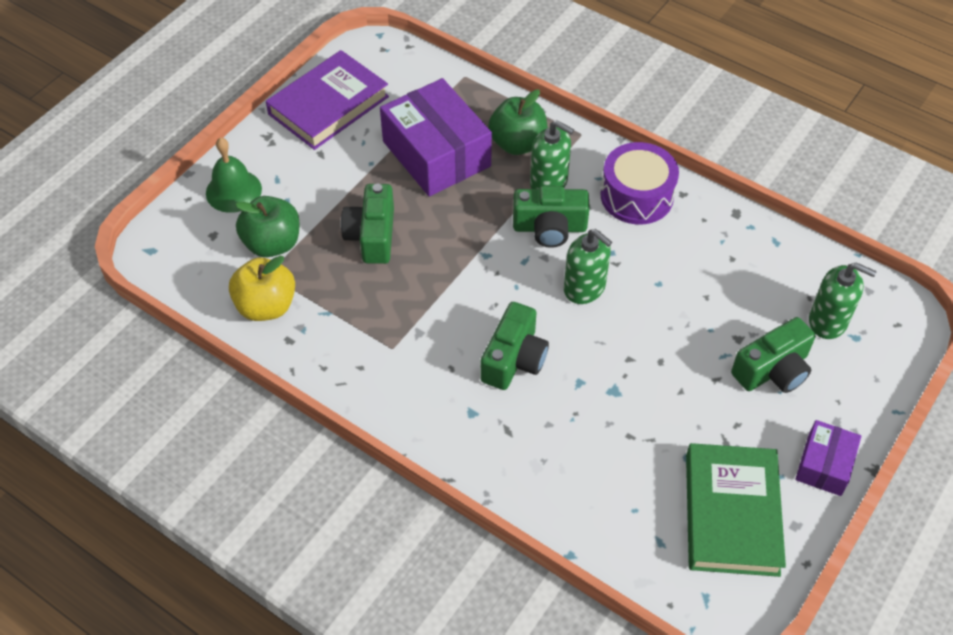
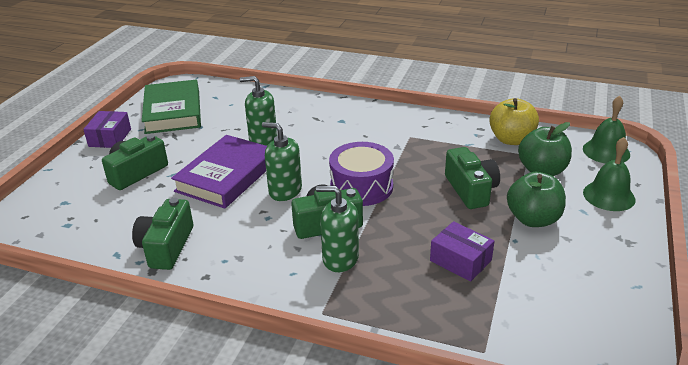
camera: 165 degrees right, 20 degrees down
(171, 255) = (606, 151): none -> green bell
(328, 105) = (602, 282): purple book -> purple book (227, 176)
(436, 154) = (460, 260): purple box -> purple box, size x0.53
(514, 359) = (324, 146): green camera -> green camera (166, 247)
(517, 144) = (385, 287): green apple -> green apple (533, 219)
(636, 196) = (252, 265): purple drum -> purple drum (361, 187)
(828, 321) = (84, 207): green soap dispenser -> green soap dispenser (263, 139)

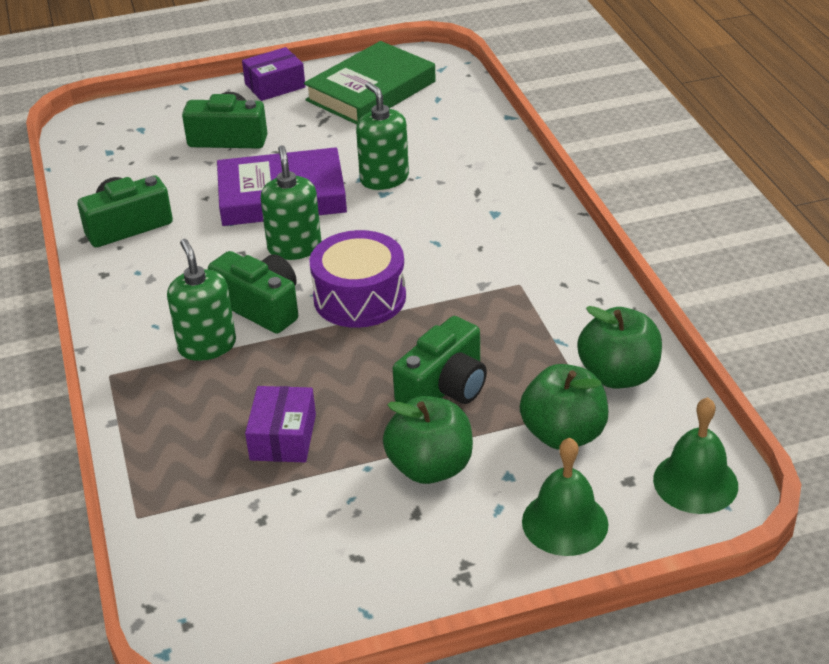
camera: 55 degrees right, 5 degrees up
(511, 139) = (618, 375): yellow apple -> green apple

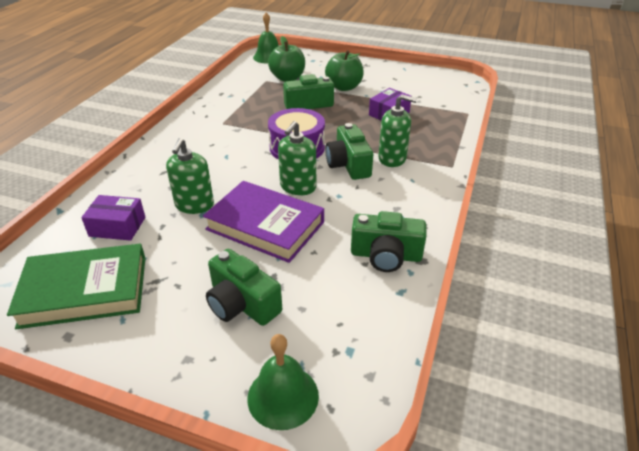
camera: 145 degrees left, 0 degrees up
(207, 346) = (392, 158): green soap dispenser -> green soap dispenser turned 90 degrees counterclockwise
(275, 85) = (134, 352): purple box -> purple box (117, 226)
(565, 522) = (320, 63): green bell -> green bell (283, 396)
(618, 375) = (243, 84): green apple -> none

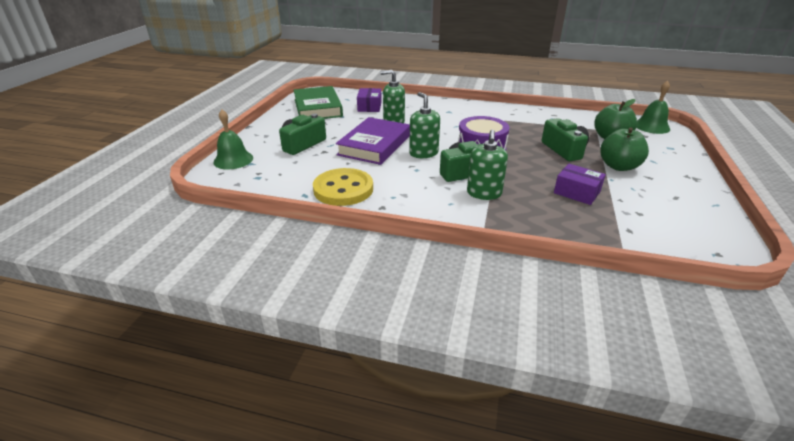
camera: 85 degrees right, 5 degrees down
(298, 187) = (423, 153): green soap dispenser -> green soap dispenser turned 45 degrees clockwise
(386, 255) = (343, 189): green camera -> yellow button

